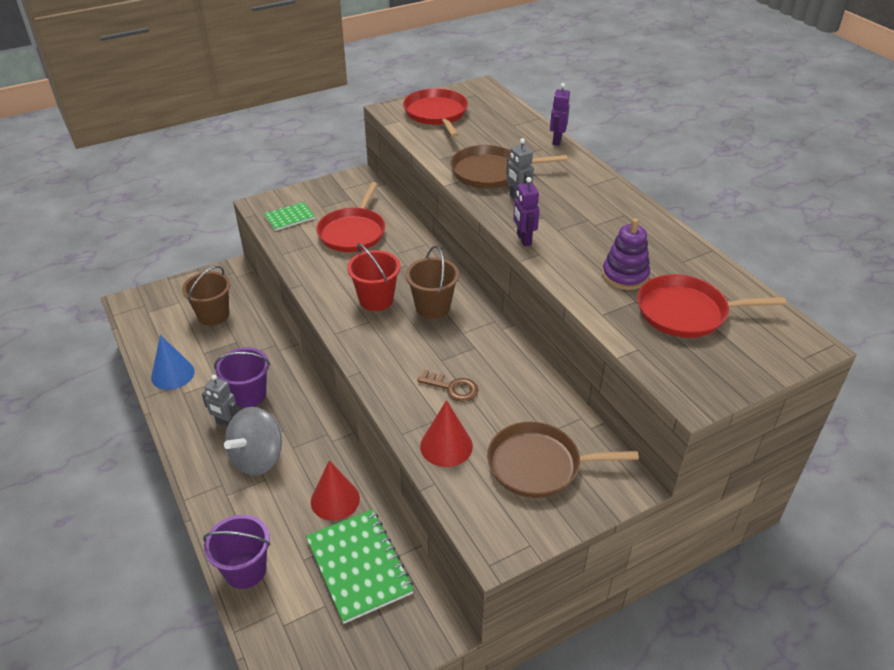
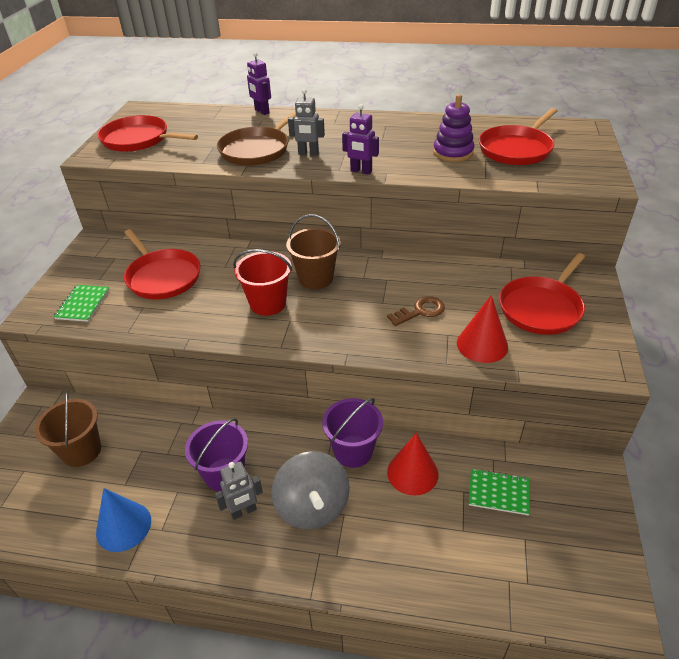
camera: 50 degrees left, 0 degrees up
(245, 570) = (443, 584): purple bucket -> purple bucket (353, 451)
(359, 566) = (498, 493): green notebook -> green notebook, size x0.55
(539, 465) = (541, 308): brown pan -> red pan

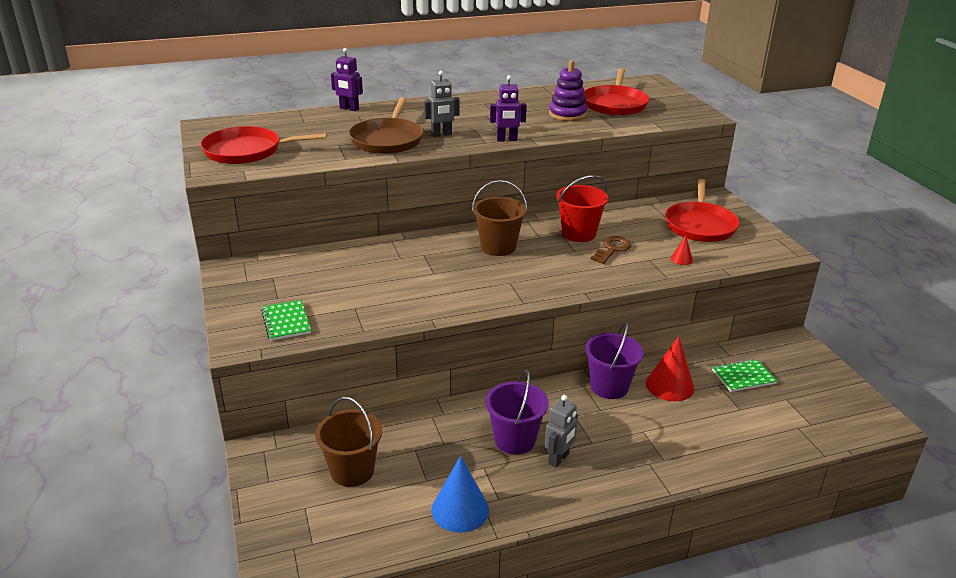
camera: 30 degrees left, 10 degrees down
(162, 276) = (346, 280): red pan -> none
(268, 303) = (476, 275): red bucket -> red bucket (578, 233)
(312, 507) = (613, 435): grey spinning top -> none
(482, 344) = (681, 259): red cone -> red cone, size x0.48

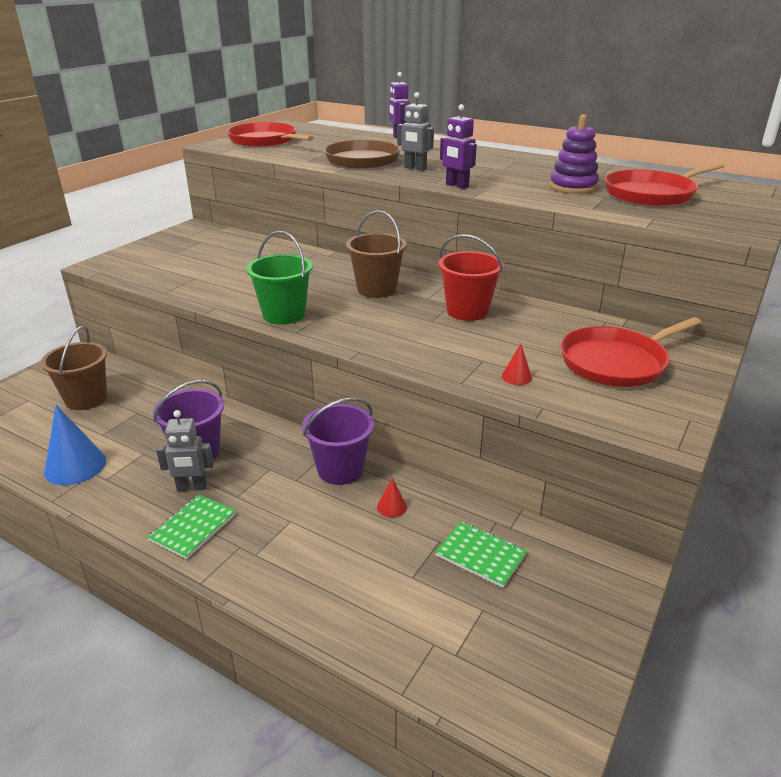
camera: 50 degrees right, 0 degrees up
(286, 322) = (145, 266): green notebook -> green notebook (193, 527)
(488, 296) = (284, 314): none -> green bucket
(612, 249) = (467, 336): brown key -> none
(669, 385) = (392, 507): red cone -> red cone, size x0.48

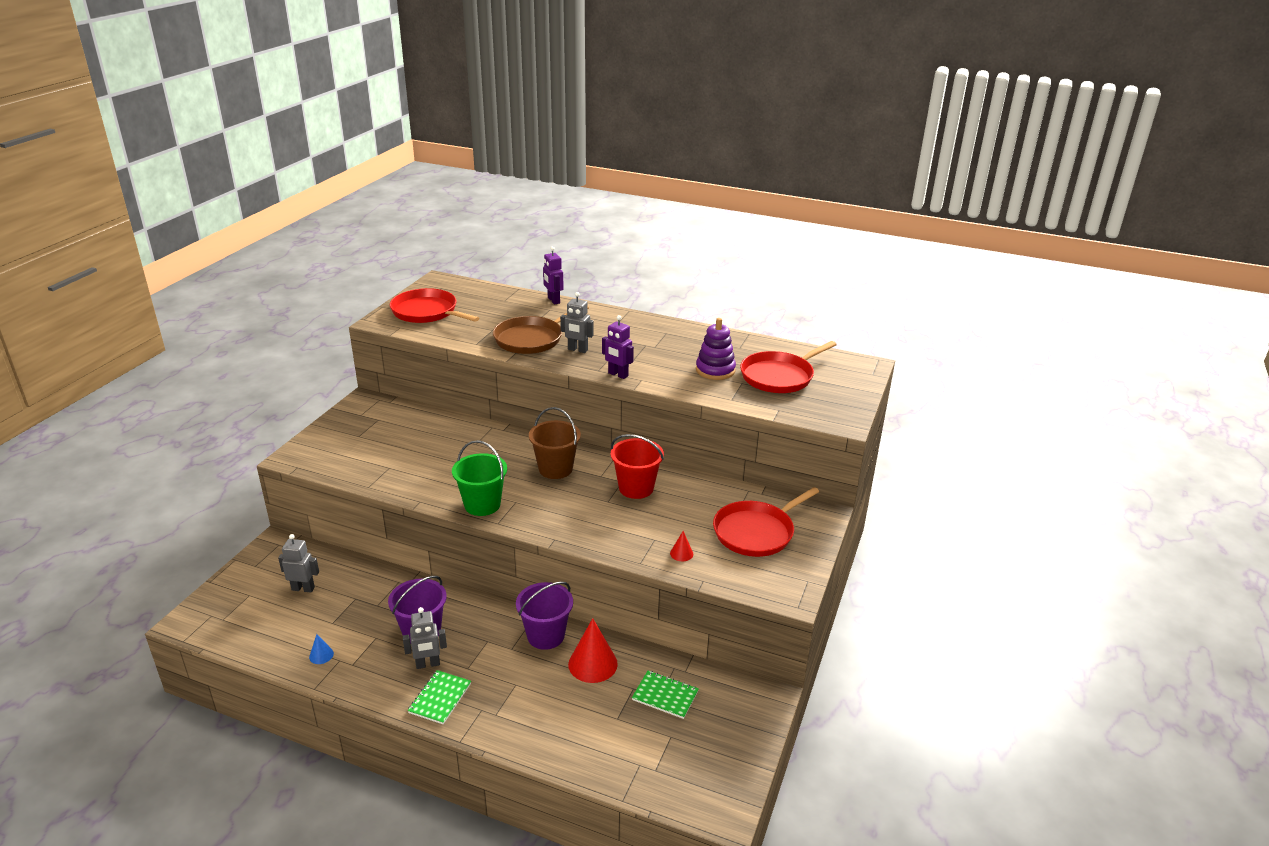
camera: 10 degrees left, 0 degrees up
(75, 466) = (321, 655): blue cone -> blue cone, size x0.48
(86, 399) = (303, 588): brown bucket -> grey robot
(392, 507) = (592, 664): red cone -> red cone, size x2.08

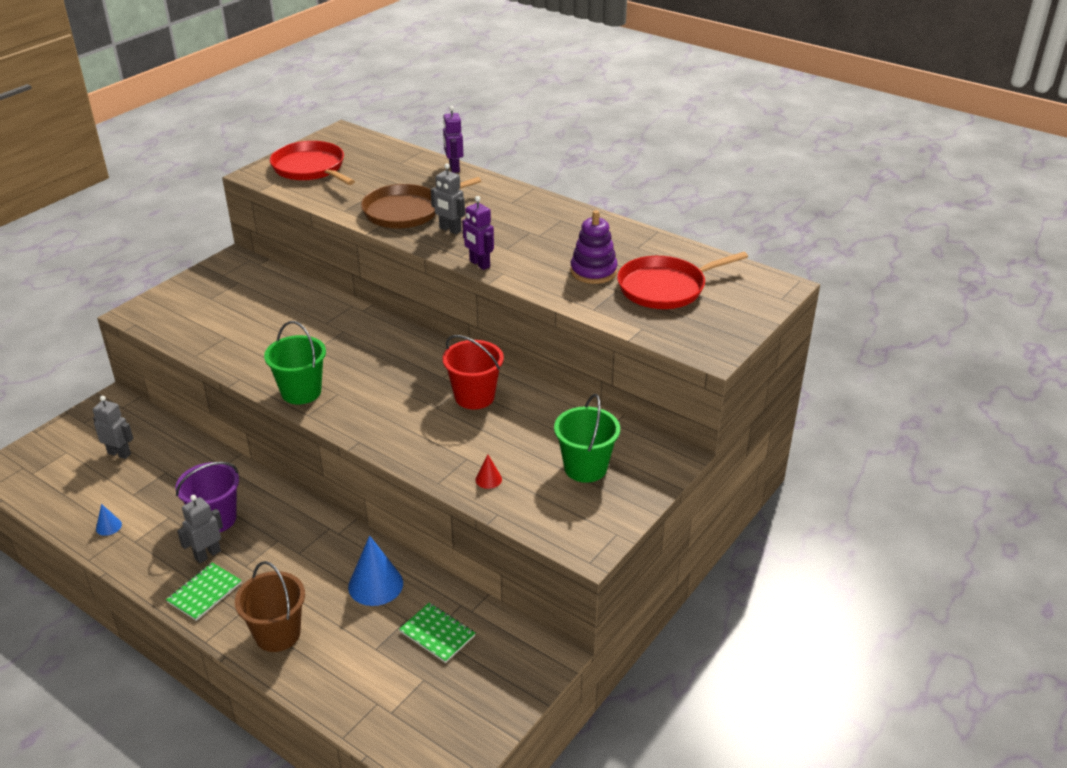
camera: 15 degrees right, 5 degrees up
(428, 664) = (207, 554): grey robot -> grey robot turned 135 degrees clockwise
(546, 635) = (340, 545): purple bucket -> none
(555, 469) = (397, 362): brown bucket -> brown bucket (277, 634)
(592, 664) = (375, 584): red cone -> blue cone
(756, 532) = (585, 468): red pan -> green bucket

